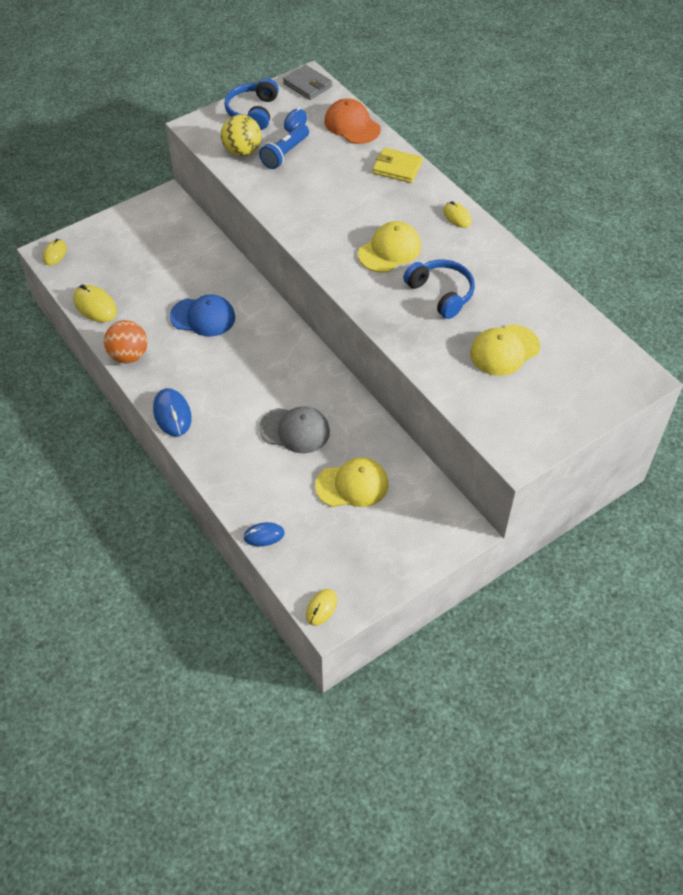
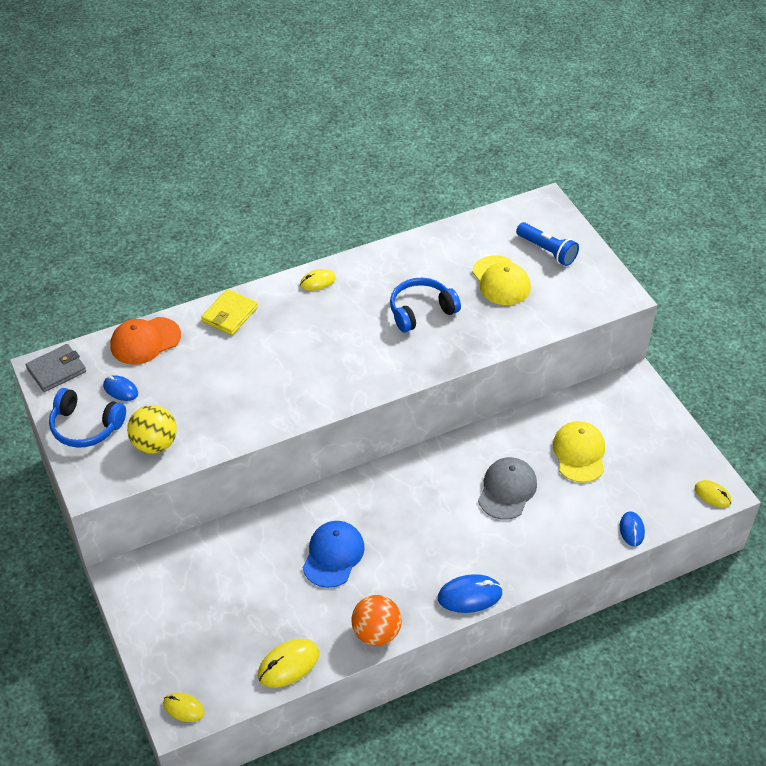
camera: 80 degrees left, 5 degrees down
(285, 154) = (173, 405): blue flashlight -> blue flashlight (547, 251)
(390, 250) = (352, 339): yellow cap -> none

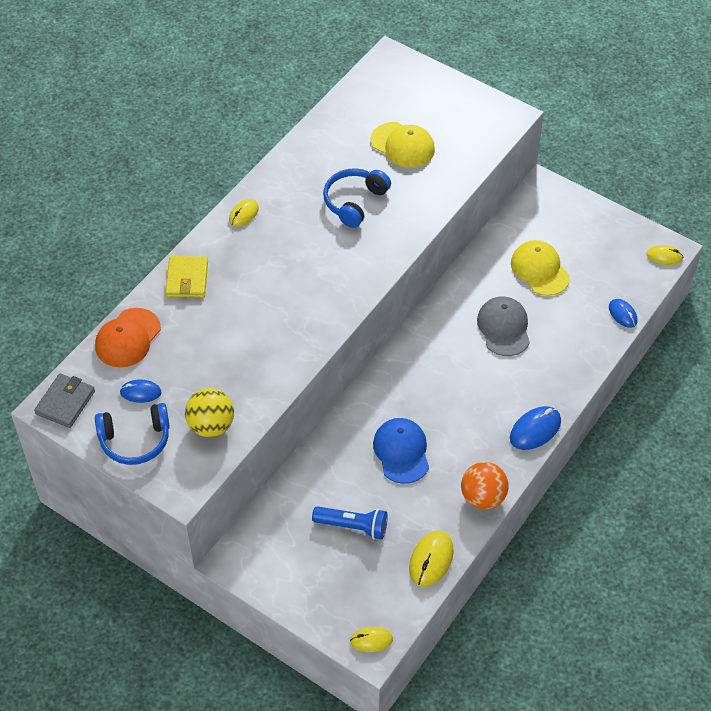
camera: 30 degrees left, 5 degrees up
(547, 251) = (422, 101): blue flashlight -> blue flashlight (353, 526)

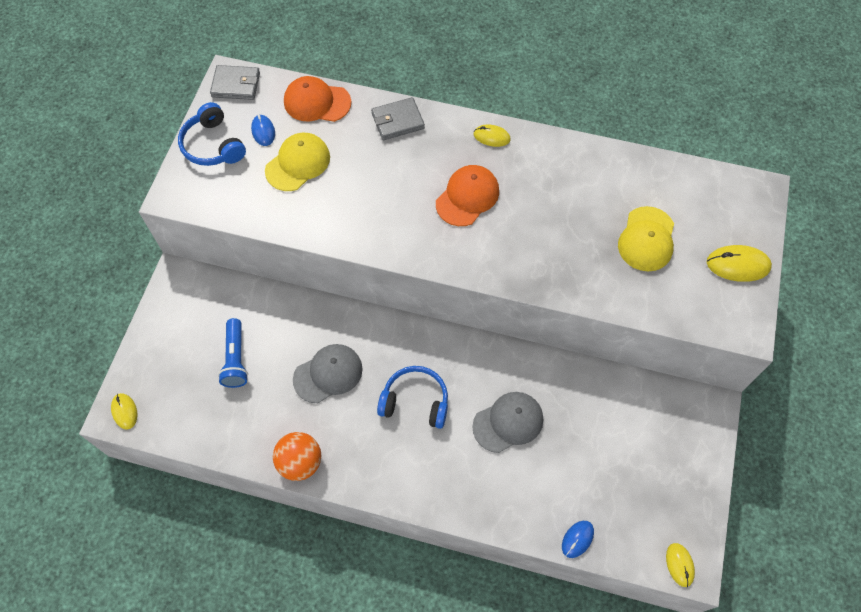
camera: 70 degrees right, 10 degrees up
(187, 279) = (397, 121): yellow wallet -> grey wallet
(211, 426) = (245, 194): yellow ball -> none
(301, 252) = (467, 197): none -> orange cap
(354, 202) = (550, 220): blue headphones -> blue headphones (415, 401)
(401, 451) = (328, 374): blue cap -> grey cap
(431, 560) = (219, 436): yellow mouse -> yellow mouse (738, 265)
(535, 430) = (395, 489): blue mouse -> none
(540, 270) = (598, 436): yellow cap -> yellow cap (298, 163)

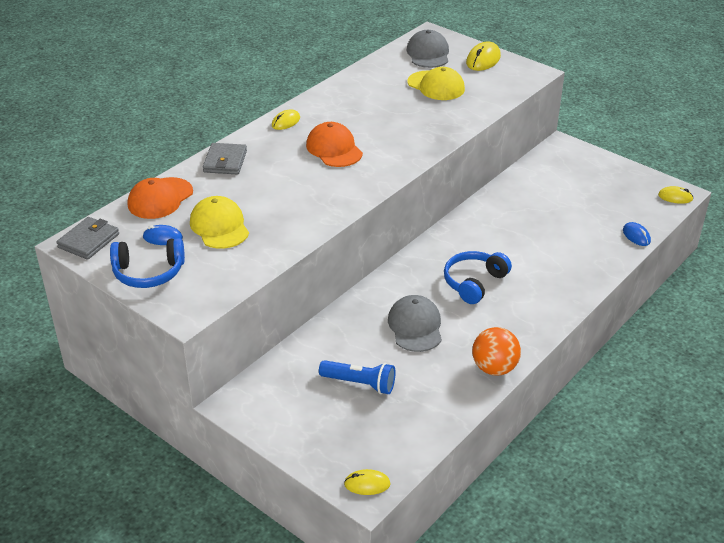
camera: 65 degrees left, 25 degrees down
(508, 422) = (522, 239): grey cap -> grey cap (428, 53)

